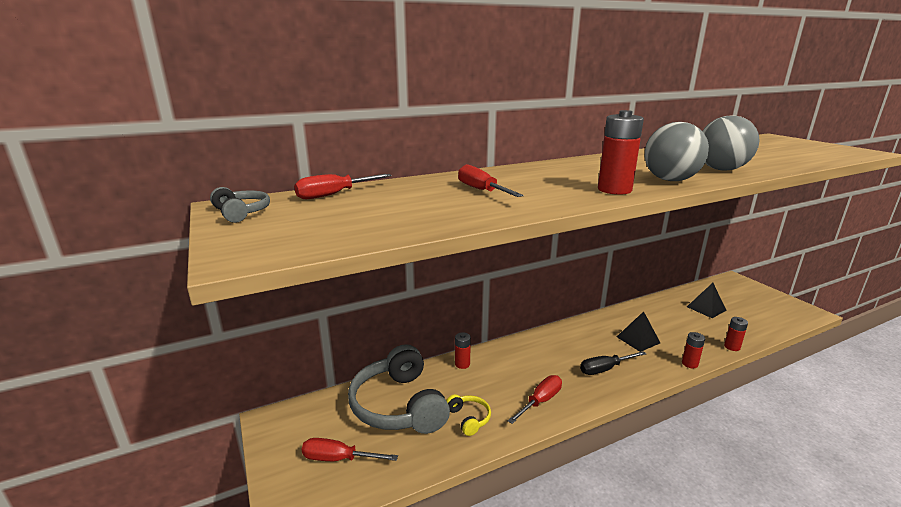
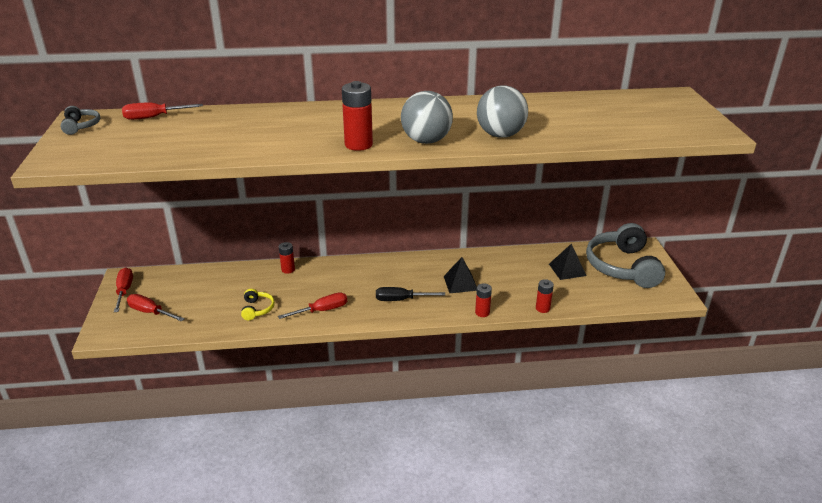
camera: 20 degrees right, 10 degrees up
(399, 405) = (216, 288): grey headphones -> grey headphones (622, 267)
(481, 190) = (258, 129): red screwdriver -> red screwdriver (124, 290)

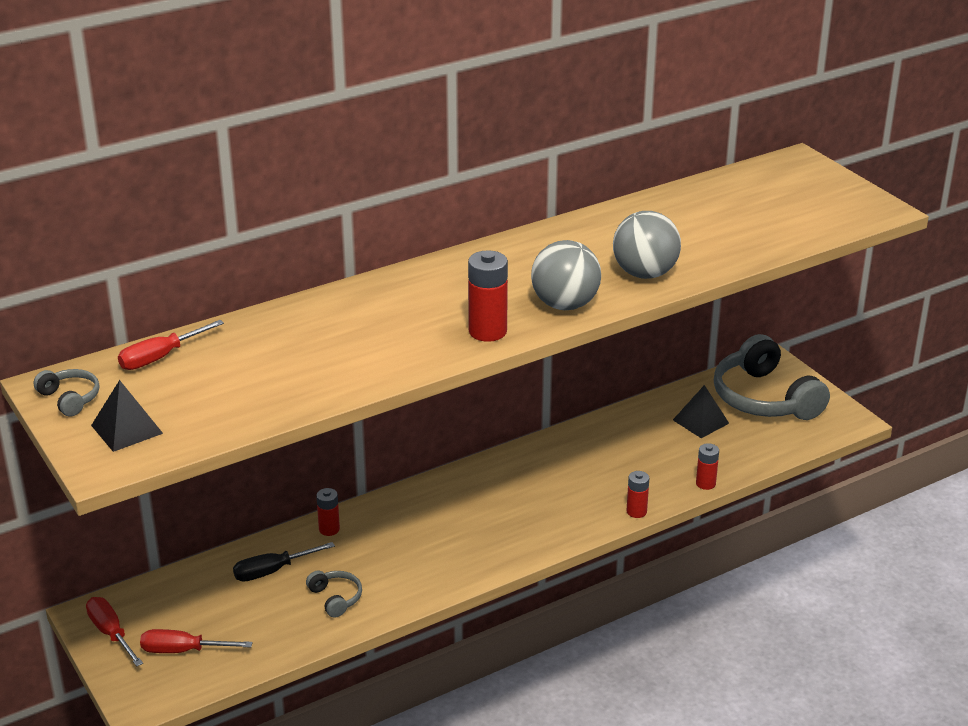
camera: 25 degrees left, 0 degrees up
(257, 309) = (335, 598): yellow headphones -> grey headphones
(322, 310) = (428, 572): red screwdriver -> none
(400, 300) = (520, 526): black screwdriver -> black screwdriver (271, 571)
(460, 283) = (580, 479): black pyramid -> black pyramid (127, 429)

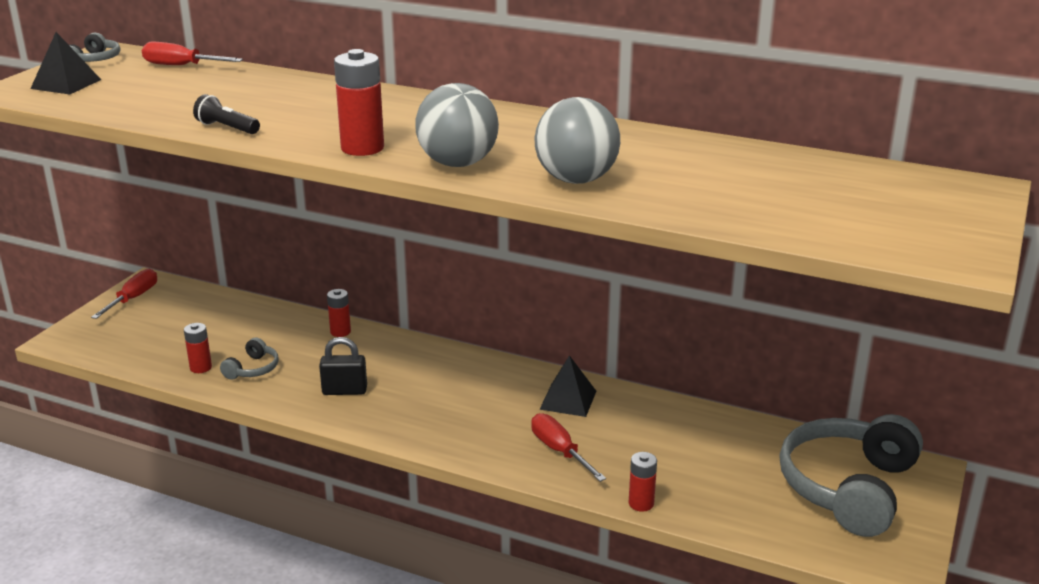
camera: 55 degrees right, 5 degrees down
(182, 650) = (134, 332): red screwdriver -> red screwdriver (559, 450)
(271, 571) = (262, 329): black screwdriver -> none
(366, 376) = (227, 128): none -> black flashlight
(426, 560) = (344, 391): none -> black padlock
(636, 511) = (541, 476): red battery -> red battery (201, 367)
(700, 421) = (744, 460): black pyramid -> black pyramid (568, 400)

